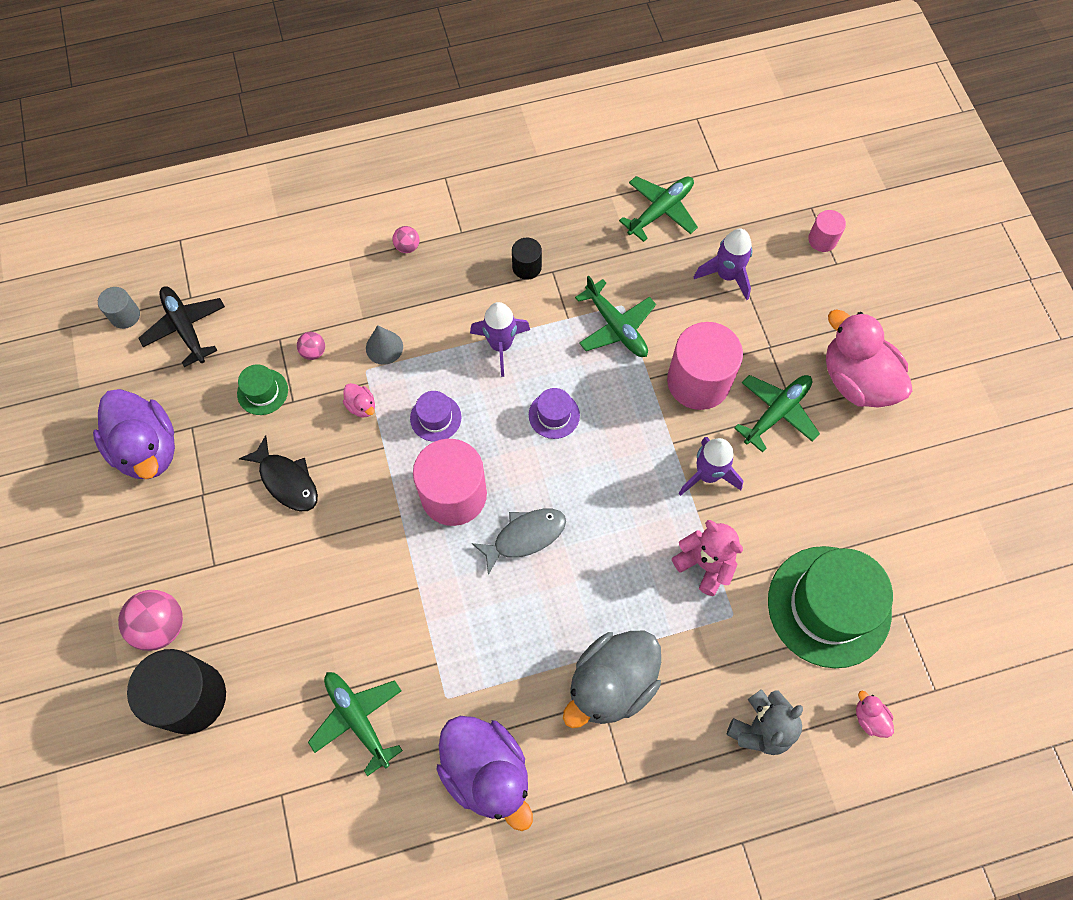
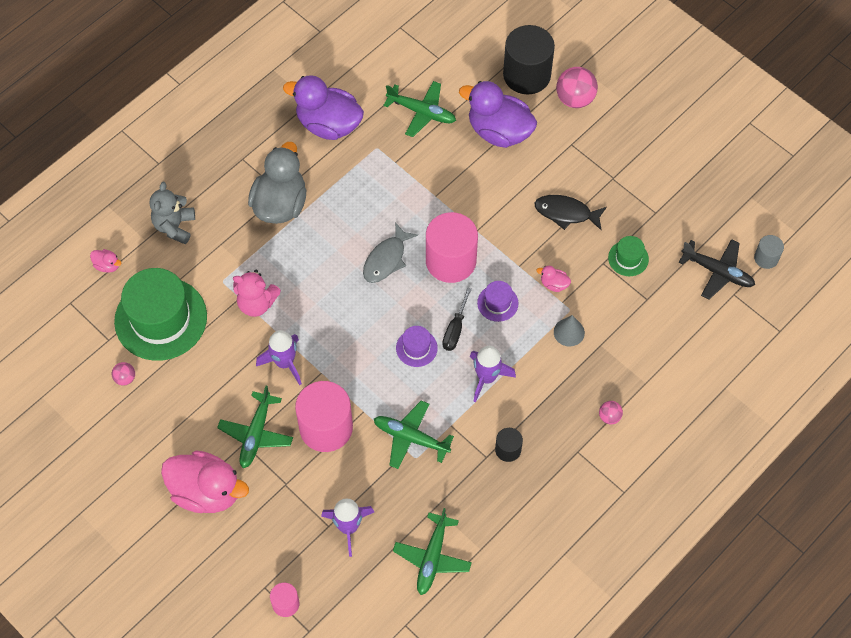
camera: 150 degrees right, 5 degrees down
(147, 448) = (672, 185): purple duck -> purple duck (499, 131)
(313, 352) = (615, 303): pink ball -> pink ball (125, 378)
(499, 413) = (455, 329): none -> black screwdriver

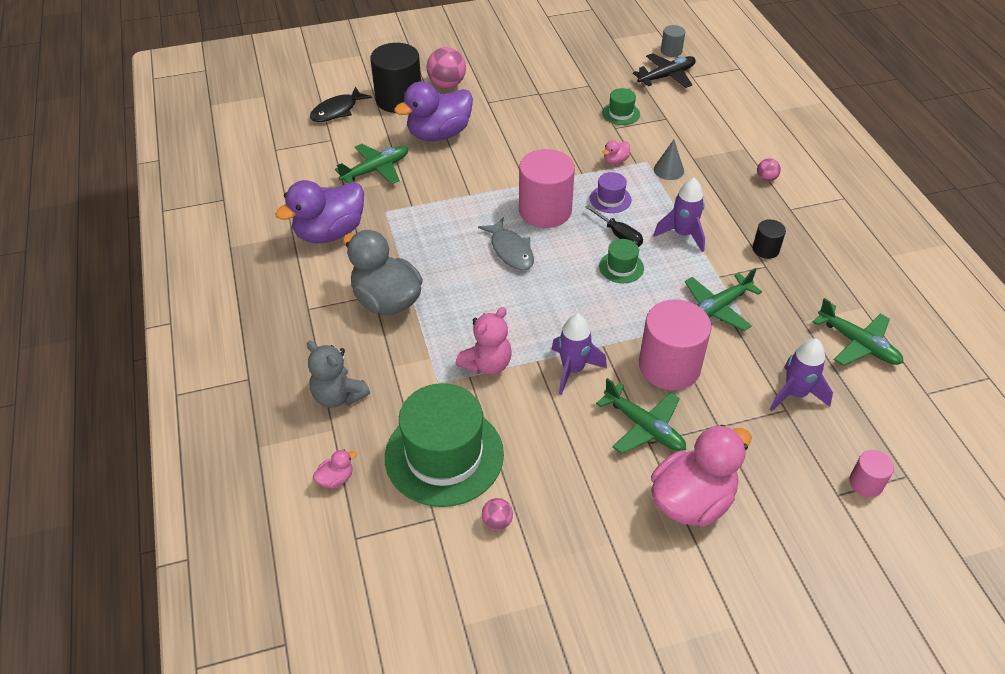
camera: 60 degrees left, 15 degrees down
(416, 348) = (621, 267): purple hat -> green hat
(566, 213) = (551, 129): black fish -> black fish (337, 111)

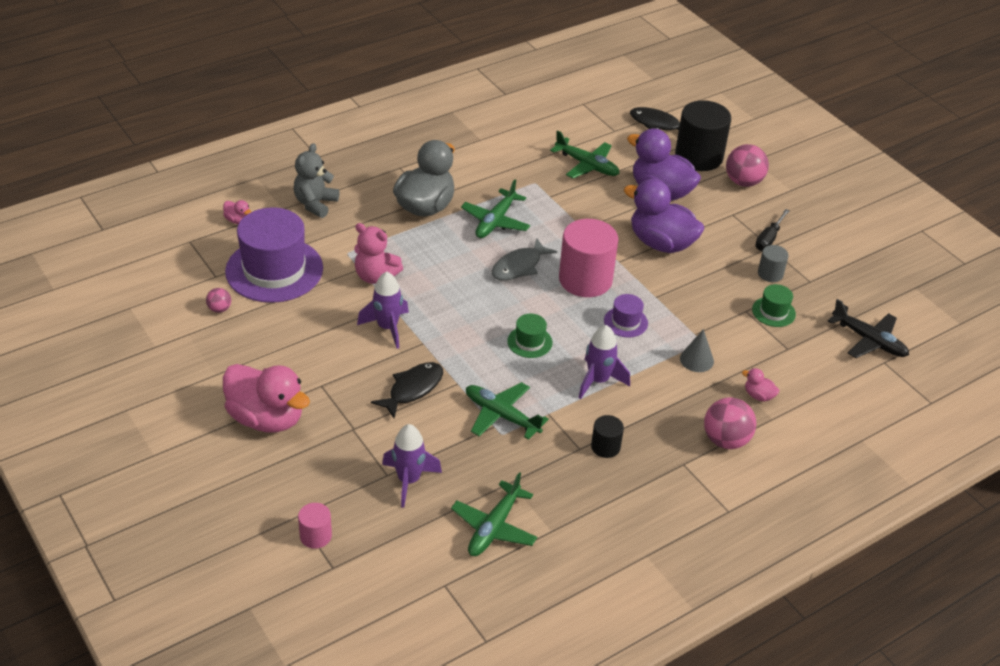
camera: 70 degrees right, 5 degrees down
(330, 232) = (492, 158): purple duck -> purple duck (661, 243)
(444, 455) = (274, 270): green hat -> purple hat
(615, 161) = (689, 318): pink duck -> pink duck (758, 396)
(618, 235) = (575, 334): black screwdriver -> black screwdriver (769, 239)
(644, 427) = (337, 380): green plane -> green plane (495, 221)
(669, 366) = (413, 389): pink cylinder -> black fish
(671, 51) = (924, 339): grey cylinder -> grey cylinder (770, 274)
(766, 178) = (726, 440): pink ball -> pink ball, size x1.92

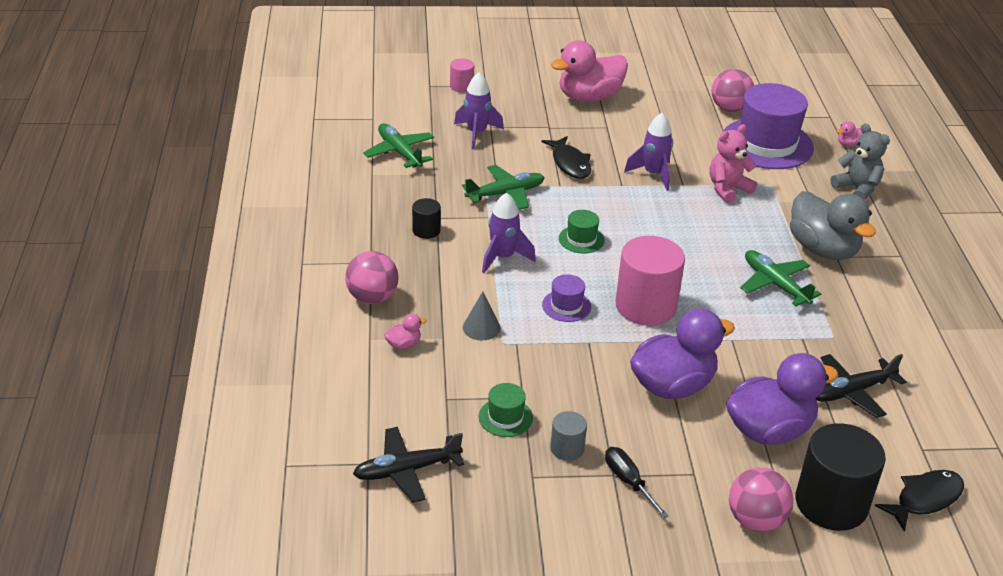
camera: 120 degrees right, 5 degrees down
(219, 309) = (729, 108): pink ball -> pink ball, size x1.92
(519, 266) = (692, 272): grey fish -> none
(587, 165) = (852, 392): green plane -> black plane

